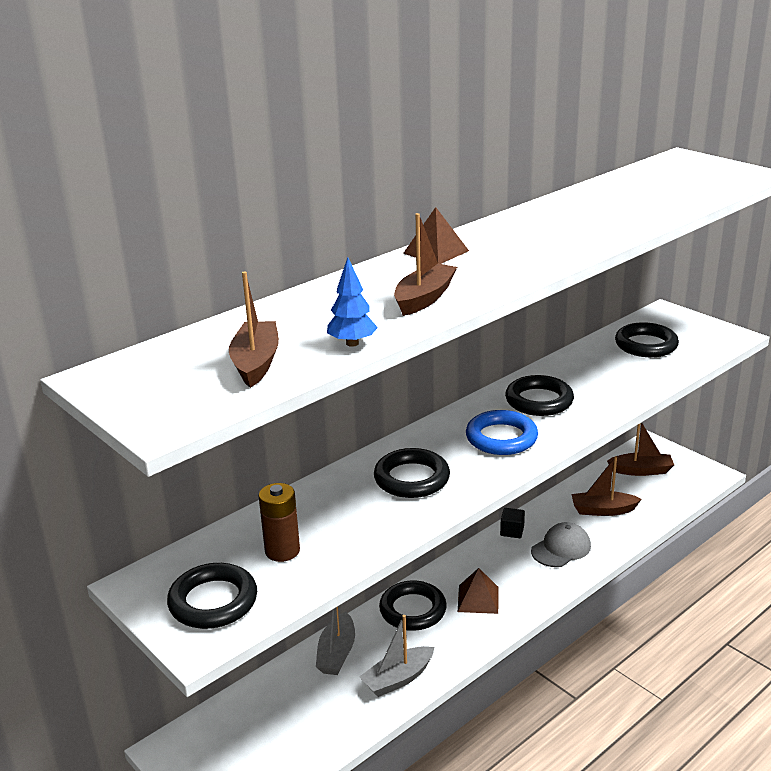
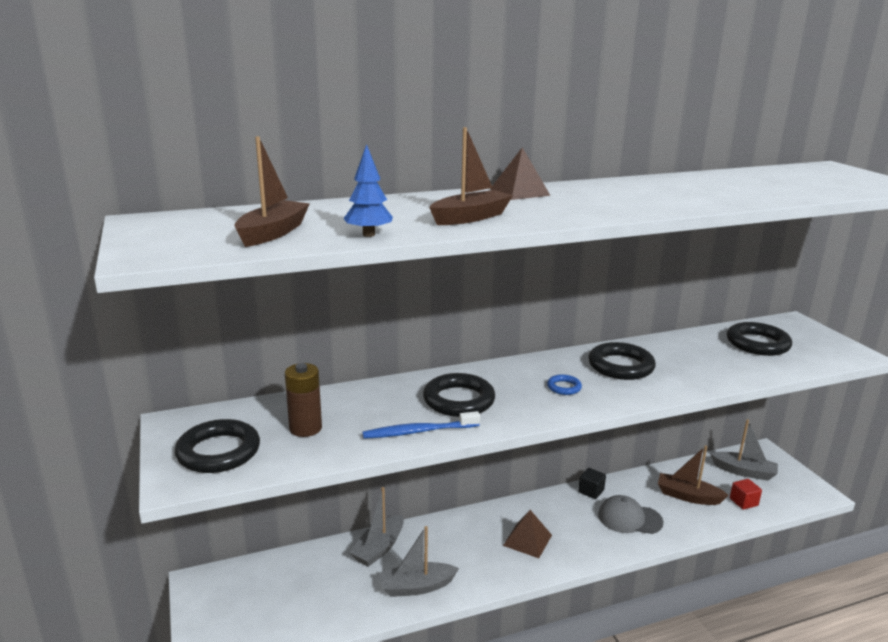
camera: 20 degrees right, 5 degrees down
(398, 522) = (419, 431): none -> blue toothbrush
(413, 610) = (464, 532): black ring -> none
(501, 438) = (564, 387): blue ring -> blue ring, size x0.50
(561, 548) = (629, 518): grey cap -> grey cap turned 150 degrees counterclockwise
(641, 471) = (744, 472): brown boat -> grey boat
(653, 501) = (743, 502): none -> red cube

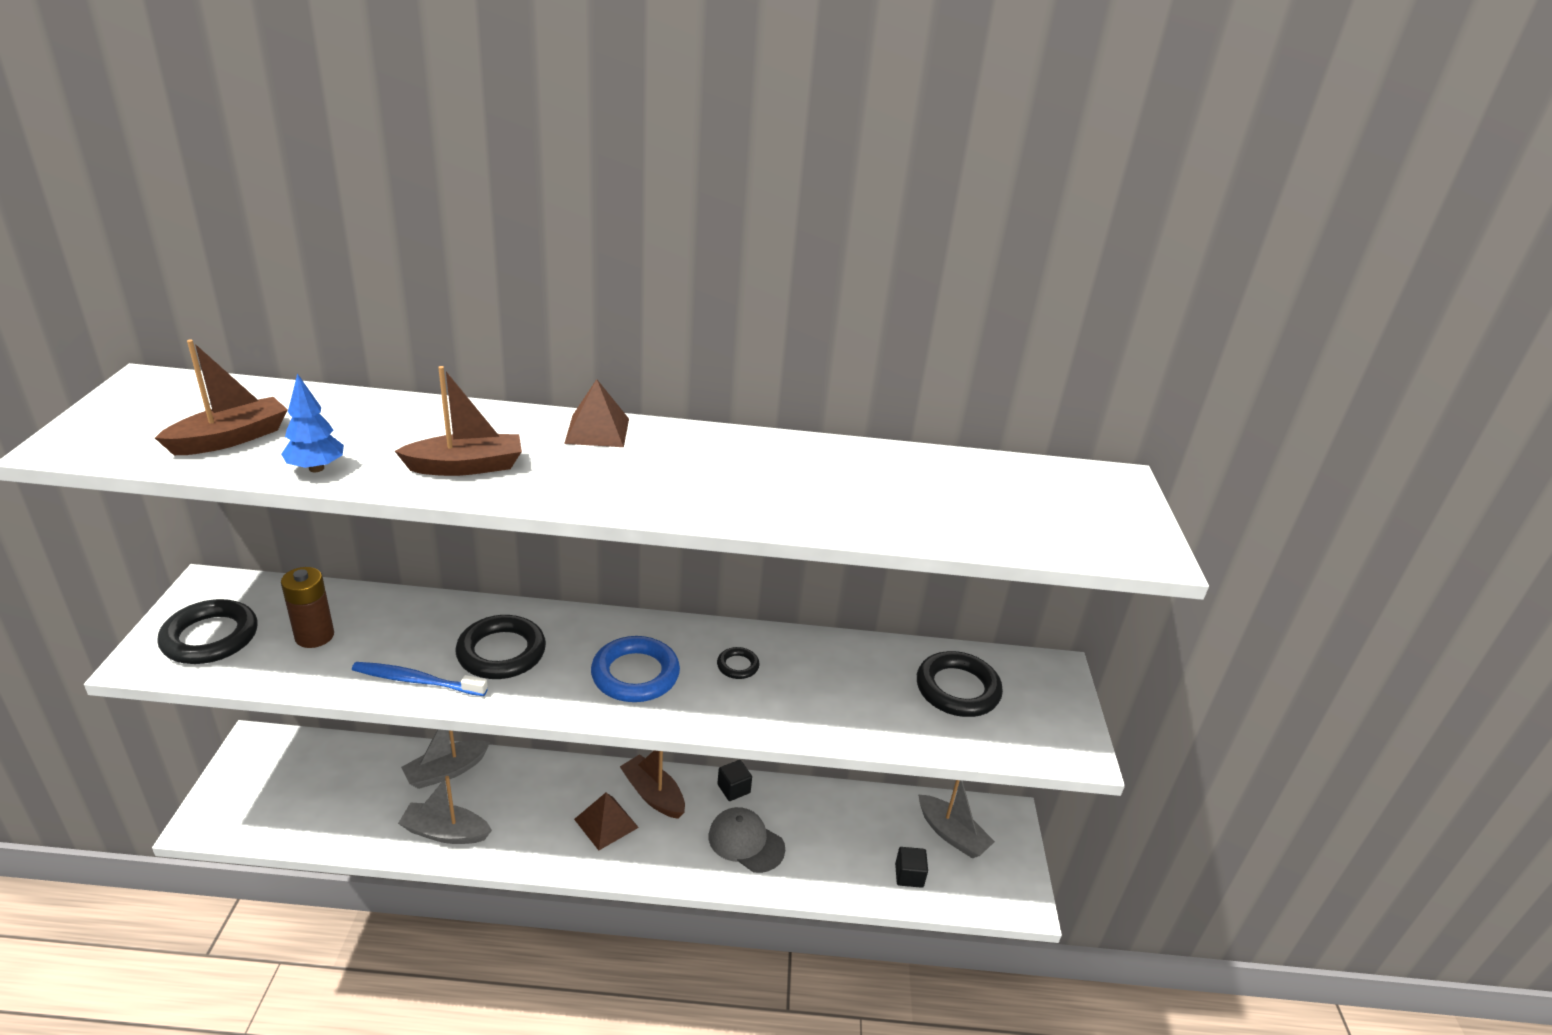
camera: 20 degrees right, 10 degrees up
(564, 387) = (635, 674): blue ring -> blue ring, size x2.02
(620, 366) = (737, 666): black ring -> black ring, size x0.50
(688, 496) = (845, 840): brown boat -> brown boat (653, 794)
(743, 502) = (909, 875): red cube -> black cube

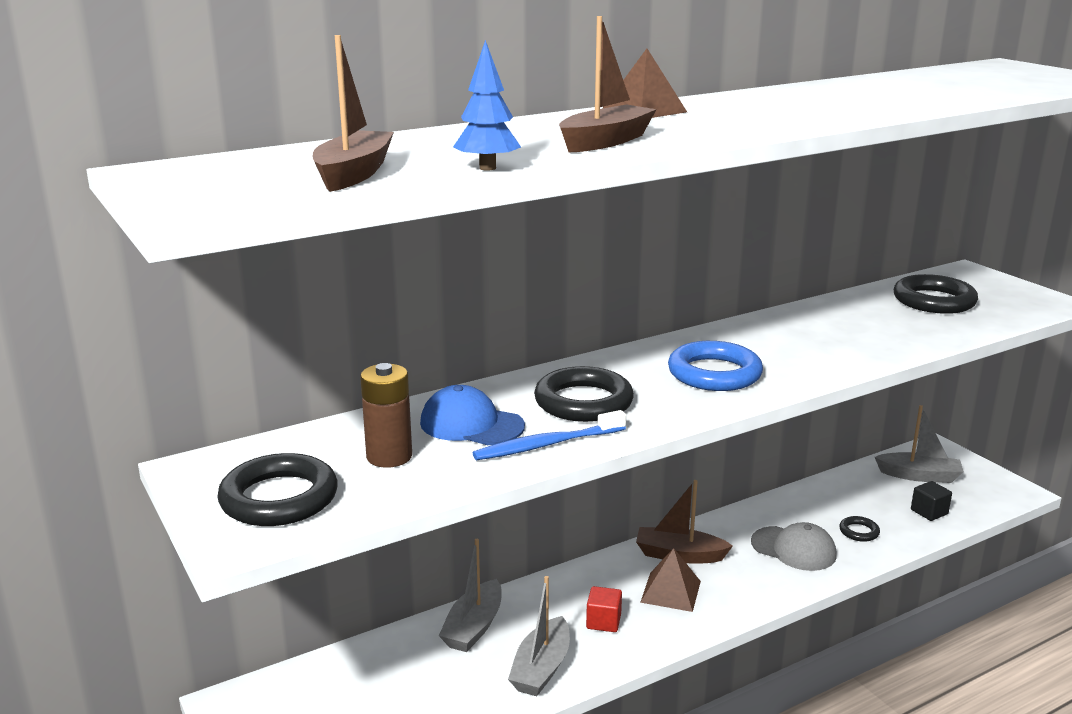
camera: 30 degrees left, 10 degrees down
(402, 634) = (471, 424): none -> blue cap
(445, 832) = (541, 668): grey boat -> grey boat turned 45 degrees counterclockwise
(529, 820) = (603, 621): none -> red cube
(733, 789) = (734, 521): black cube -> none
(737, 666) = (776, 342): black ring -> black ring (859, 532)
(746, 842) = (793, 549): grey cap -> grey cap turned 150 degrees counterclockwise

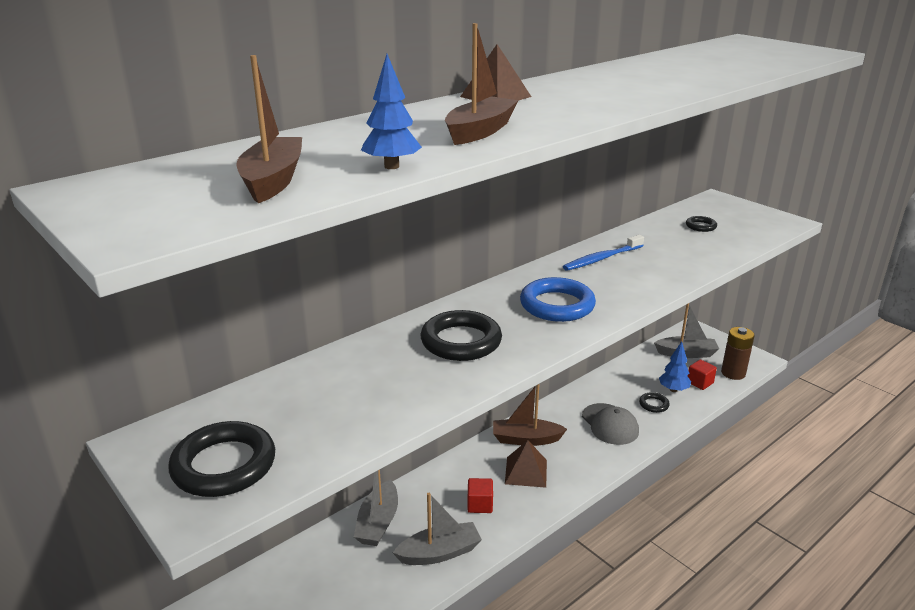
camera: 10 degrees left, 5 degrees up
(389, 456) = (312, 411): brown battery -> brown battery (733, 373)
(471, 424) = (374, 372): blue cap -> none
(541, 668) = (439, 553): grey boat -> grey boat turned 120 degrees counterclockwise
(547, 444) = (442, 386): blue toothbrush -> blue toothbrush (602, 258)
(793, 549) = (610, 424): grey cap -> grey cap turned 45 degrees clockwise
(890, 517) = (673, 390): none -> blue tree
(929, 512) = (699, 382): black cube -> red cube
(934, 301) = (701, 226): black ring -> black ring, size x0.50

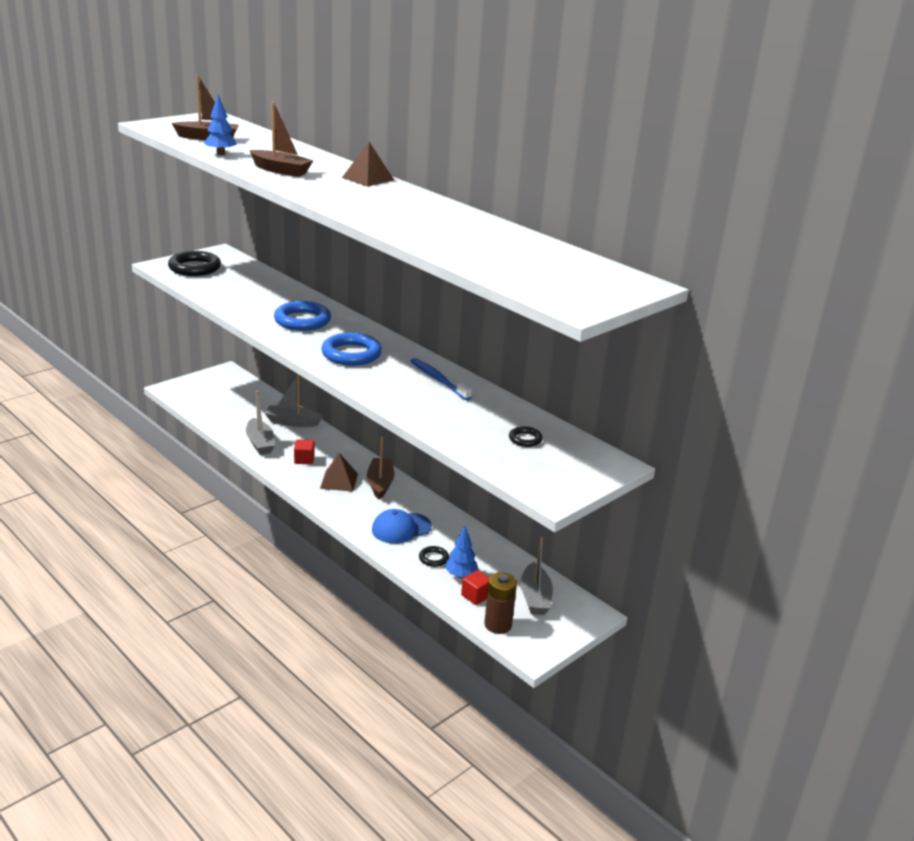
camera: 85 degrees right, 0 degrees up
(461, 341) = (302, 320): black ring -> blue ring
(610, 424) = (401, 528): grey cap -> blue cap

